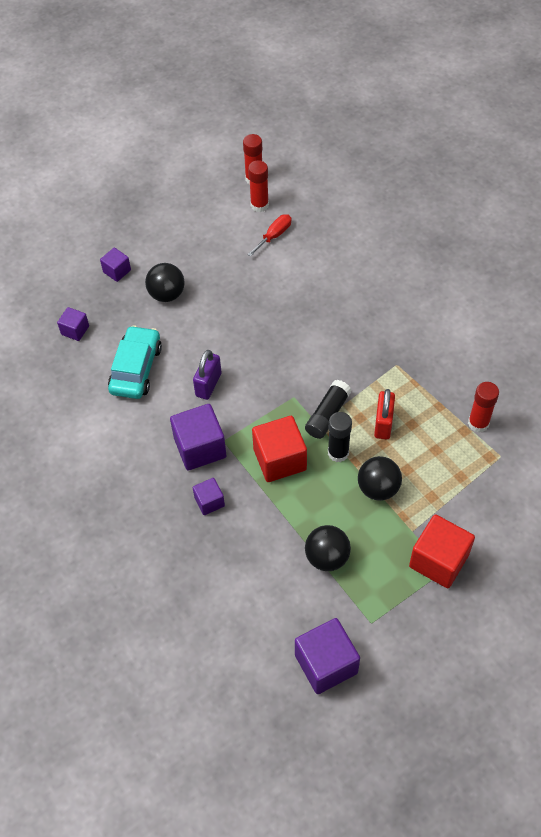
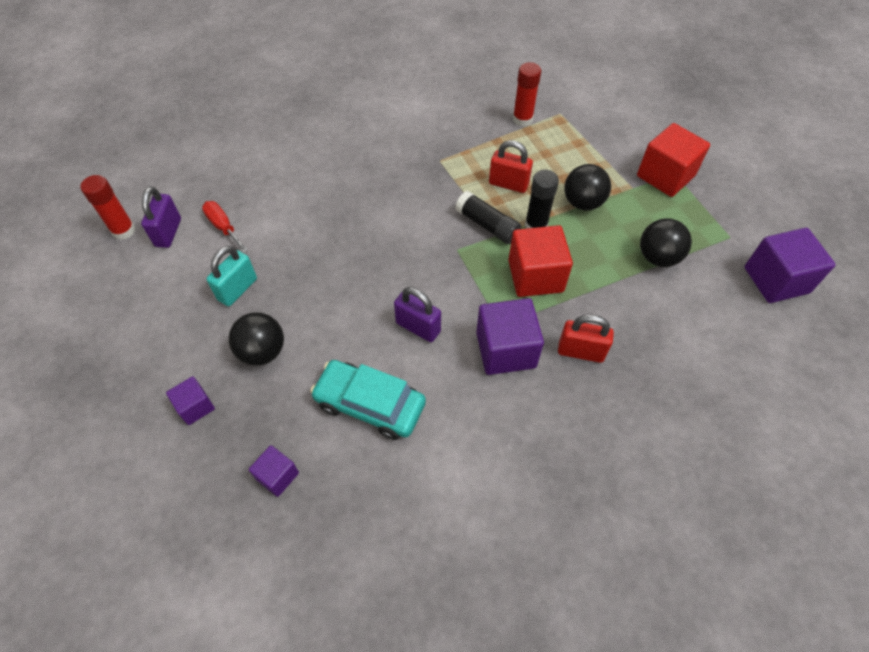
camera: 80 degrees left, 0 degrees up
(209, 502) = (580, 351): purple cube -> red padlock
(217, 263) = (237, 289): none -> turquoise padlock
(259, 205) = (168, 232): red glue stick -> purple padlock

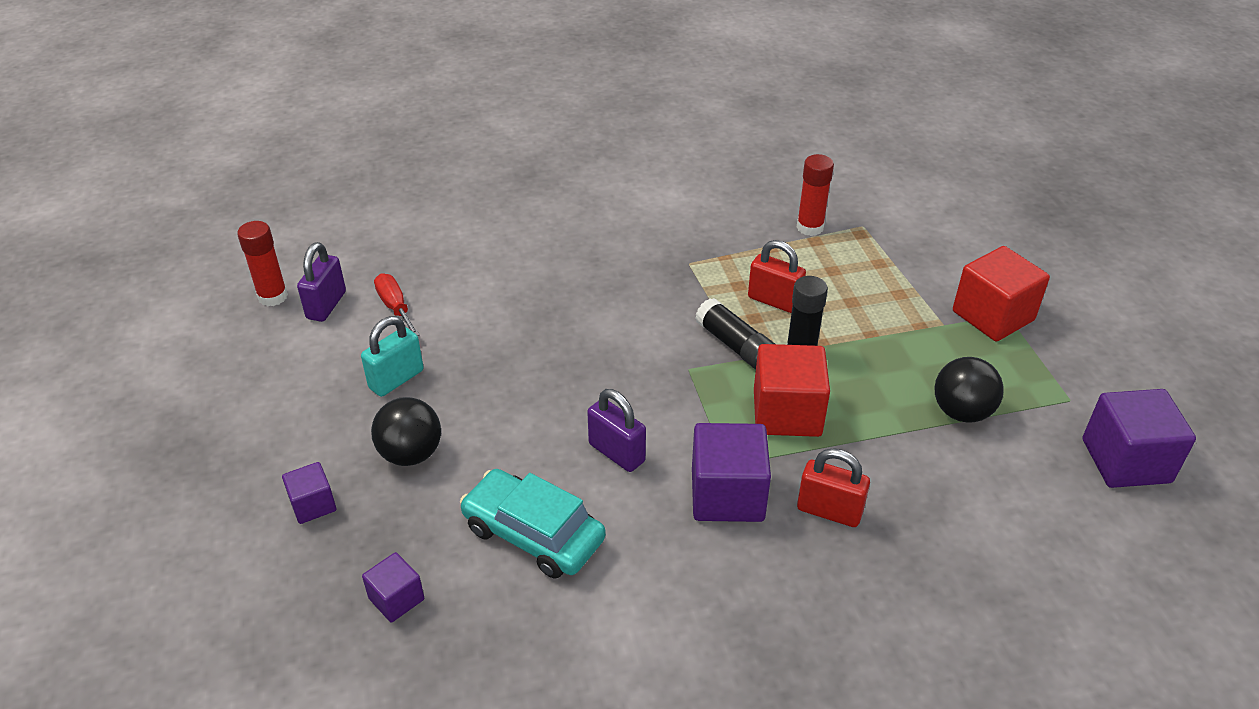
camera: 10 degrees right, 15 degrees down
(582, 203) = (870, 334): black ball -> none

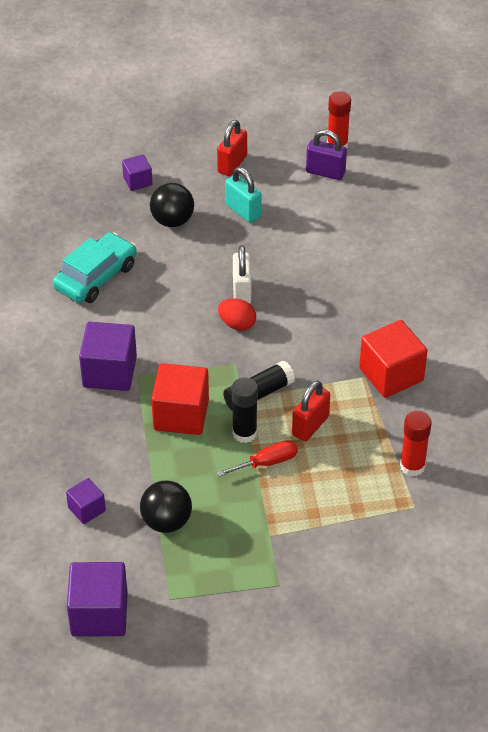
camera: 95 degrees right, 5 degrees up
(395, 307) = (320, 207): red screwdriver -> red screwdriver (267, 463)
(396, 599) = (60, 219): purple cube -> purple cube (86, 509)
(556, 371) = (242, 291): none -> white padlock
(616, 453) = (157, 319): purple padlock -> none
(618, 371) = (237, 324): none -> red egg
(829, 511) = (85, 423): red padlock -> red padlock (232, 164)
(993, 316) = (278, 574): red cube -> red cube (391, 374)

